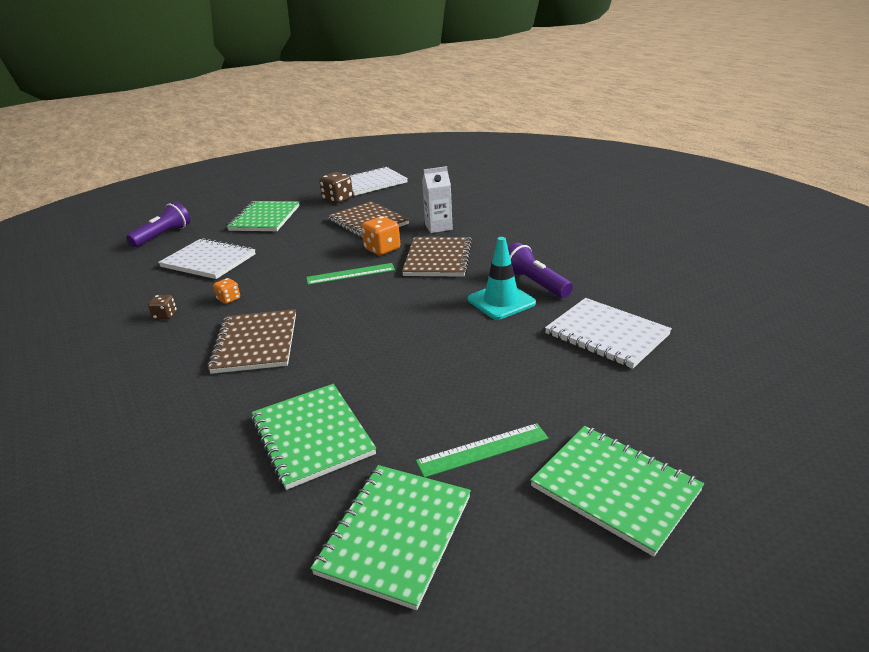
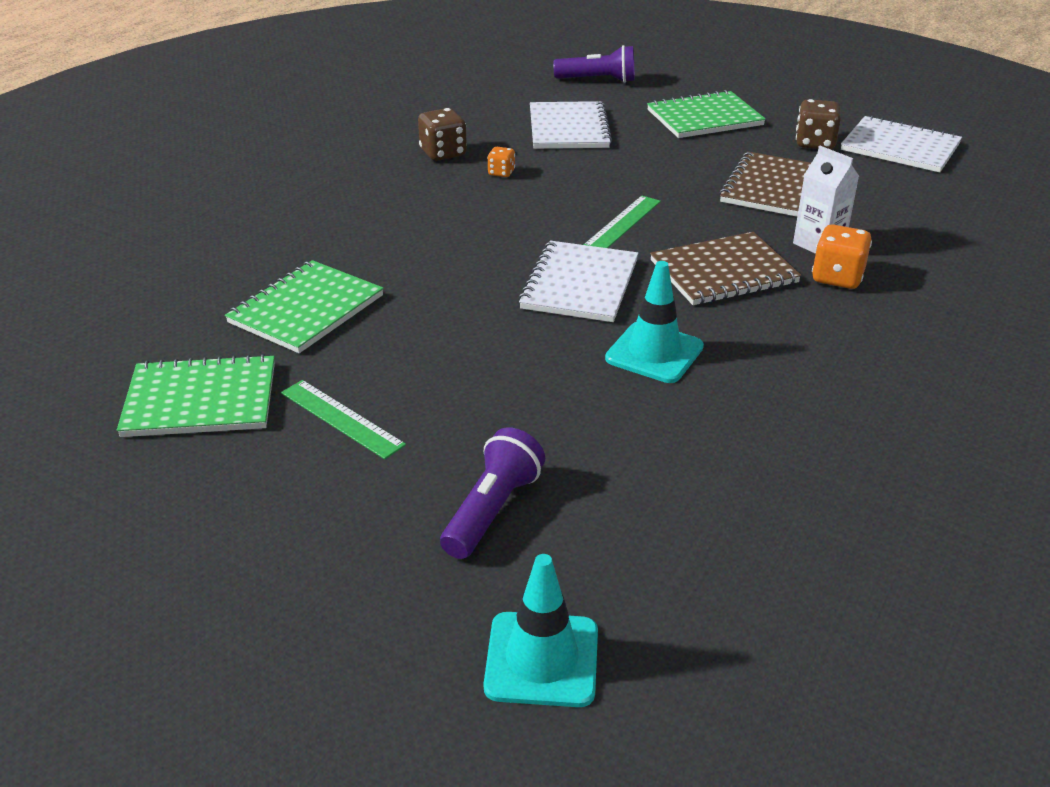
camera: 60 degrees right, 5 degrees up
(165, 315) = (443, 153): brown dice -> brown dice, size x1.74
(256, 343) = (433, 221): brown notebook -> none
(350, 274) = (623, 223): green ruler -> green ruler turned 75 degrees clockwise
(382, 249) = (706, 223): orange dice -> orange dice (837, 277)
(535, 283) = (729, 369): purple flashlight -> purple flashlight (492, 510)
(606, 334) = (641, 461): white notebook -> white notebook (580, 284)
(615, 488) = (325, 525): green notebook -> none
(783, 419) = (542, 659): none -> turquoise traffic cone

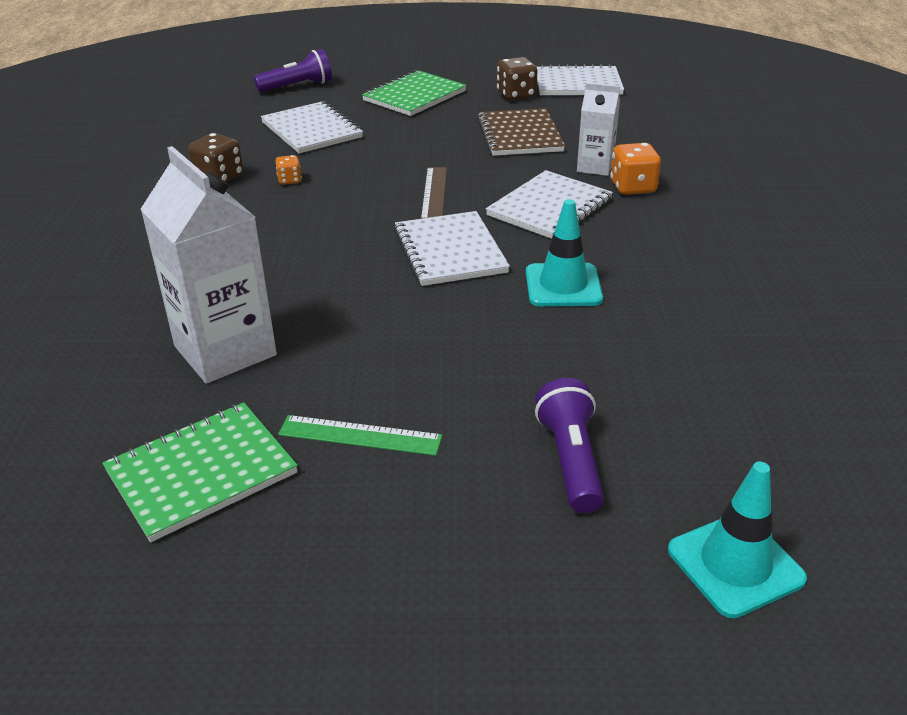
camera: 30 degrees left, 0 degrees up
(306, 309) = (225, 351): green notebook -> white carton
(623, 223) = (434, 193): green ruler -> brown ruler
(723, 272) = (549, 208): brown notebook -> white notebook

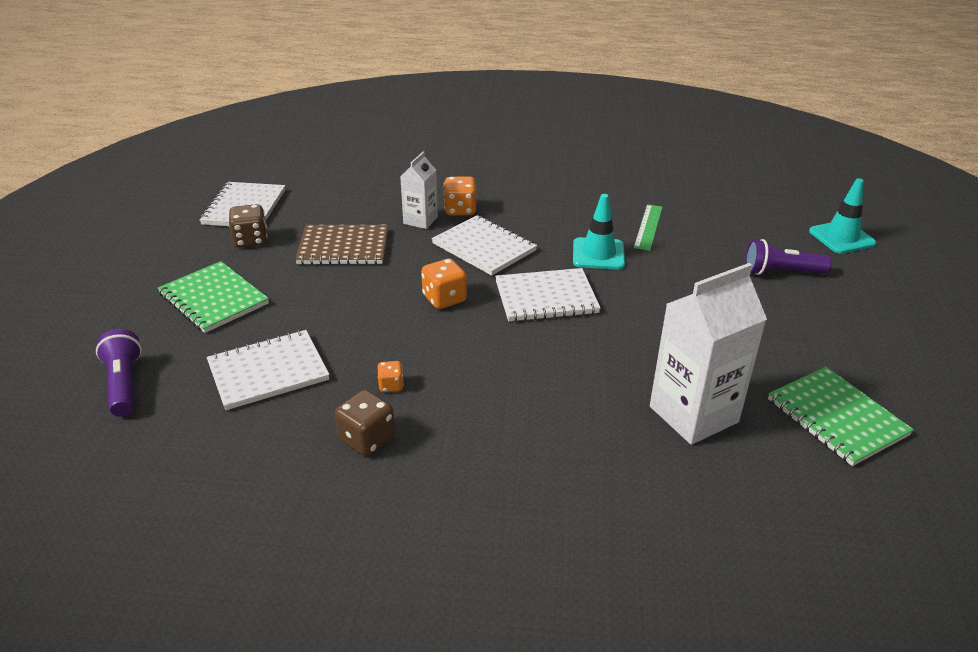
camera: 85 degrees left, 0 degrees up
(360, 436) = (780, 347): green ruler -> green ruler (648, 227)
(434, 193) = (444, 299): brown ruler -> orange dice

